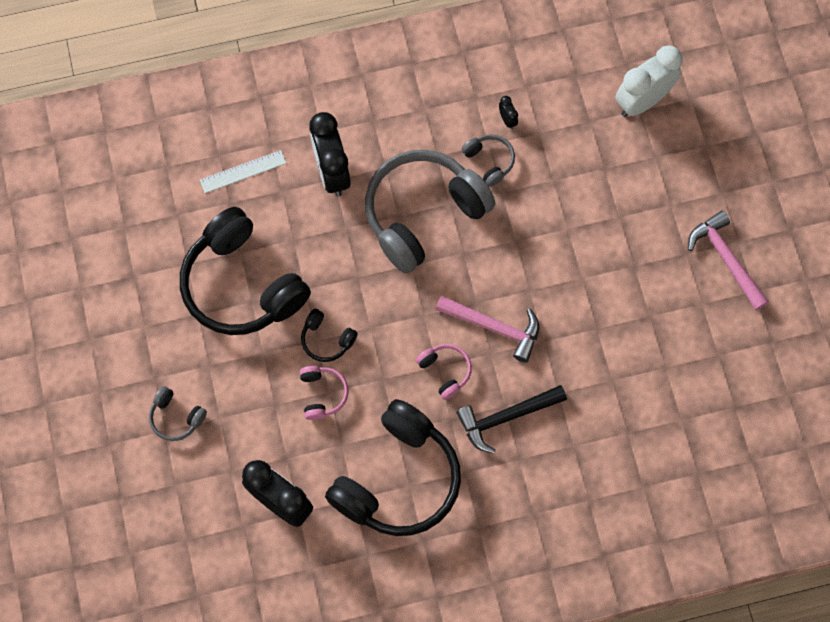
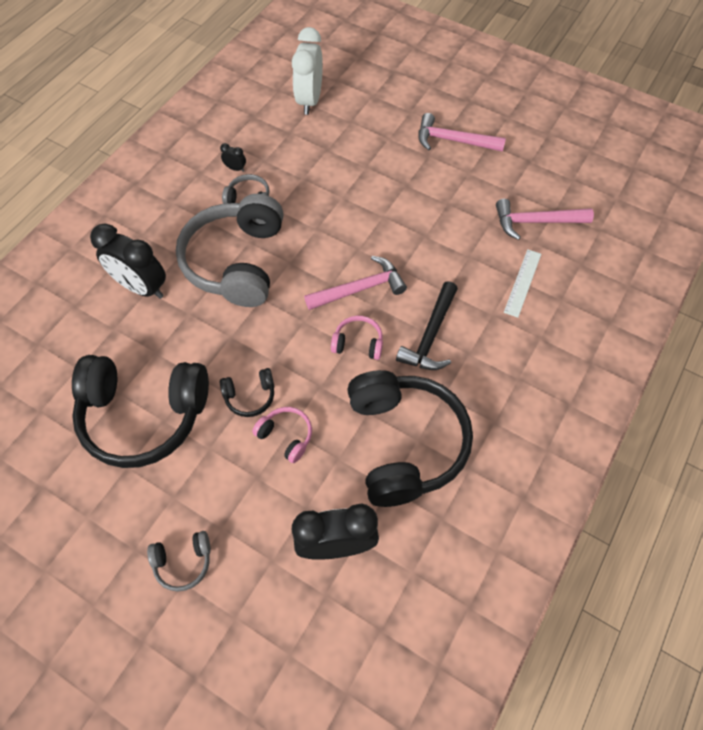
camera: 45 degrees left, 10 degrees down
(243, 171) = (69, 339): white ruler -> white ruler (522, 282)
(705, 402) = (535, 222): none -> pink hammer

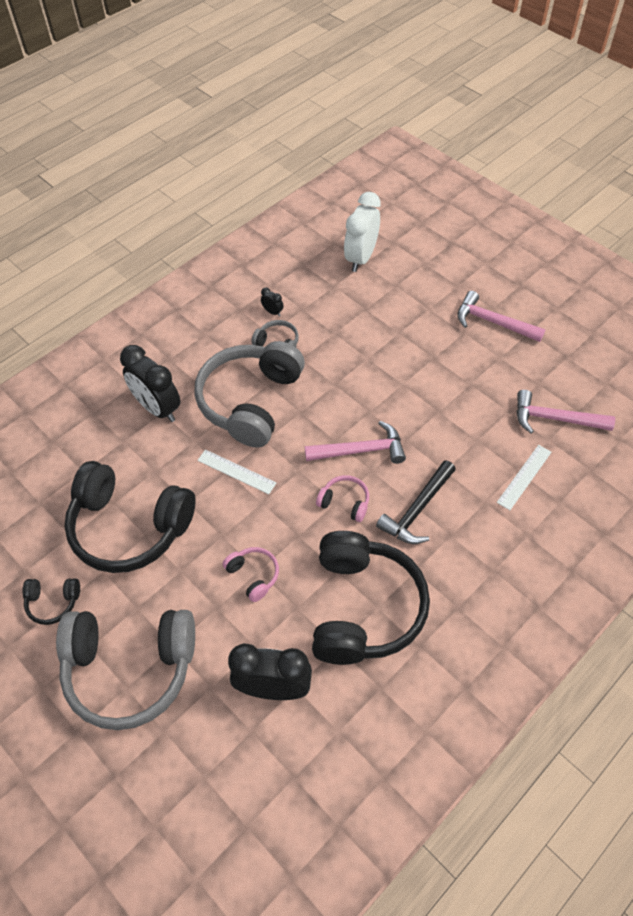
camera: 15 degrees right, 5 degrees down
(183, 562) = (130, 669): grey headphones -> grey headphones, size x2.34
(241, 335) = (236, 471): none -> white ruler
(250, 396) = (230, 531): black headphones -> black headphones (53, 602)

